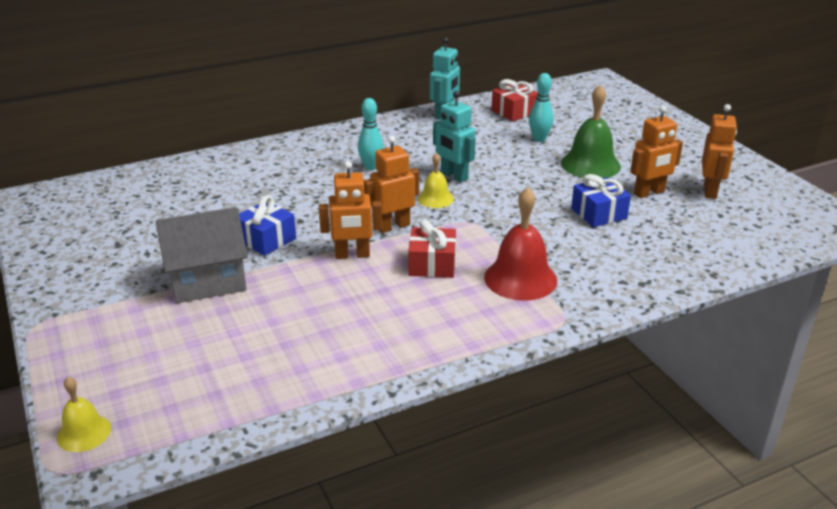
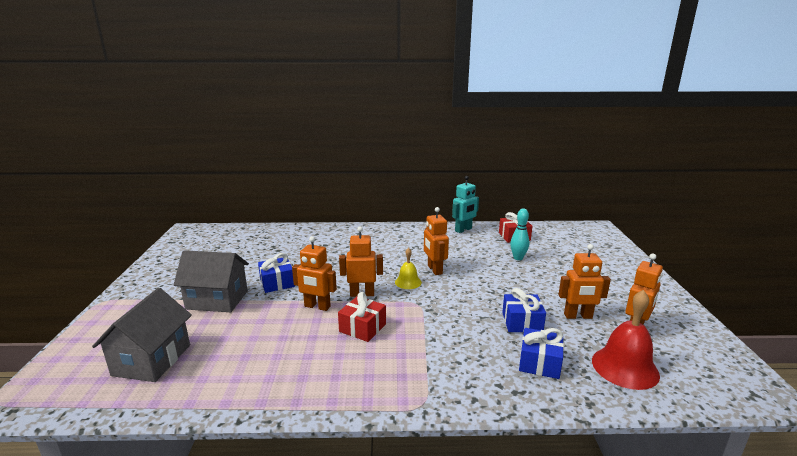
camera: 25 degrees right, 10 degrees down
(84, 433) = (41, 379): yellow bell -> none
(209, 369) = (152, 360): none -> grey house
(371, 167) = (385, 252): turquoise bowling pin -> none
(454, 176) = (434, 270): turquoise robot -> orange robot
(520, 278) = (416, 357): red bell -> red bell (625, 367)
(590, 164) = (544, 284): green bell -> none
(645, 250) = (539, 363): none -> blue gift

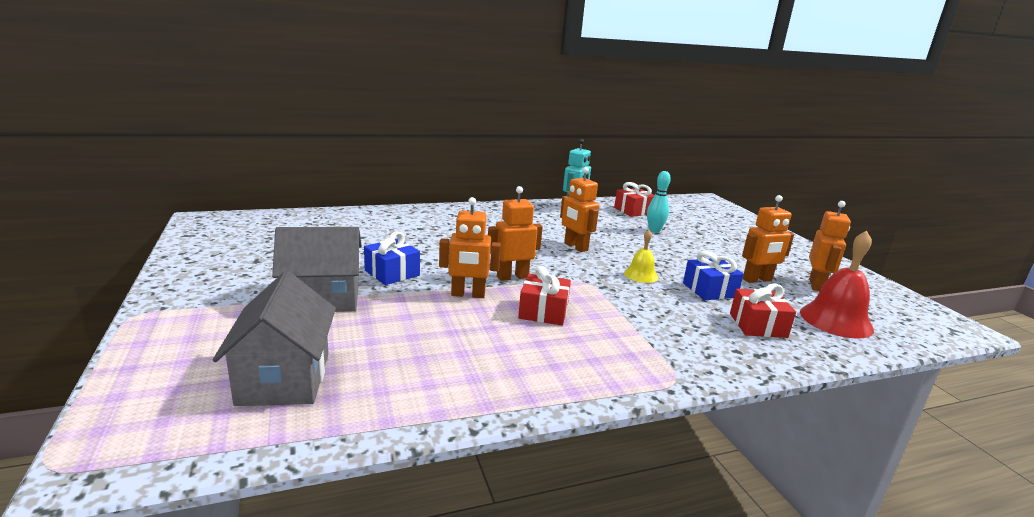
camera: 20 degrees left, 0 degrees up
(408, 282) = (556, 261): yellow bell -> yellow bell (641, 275)
(539, 363) = (758, 325): blue gift -> red gift

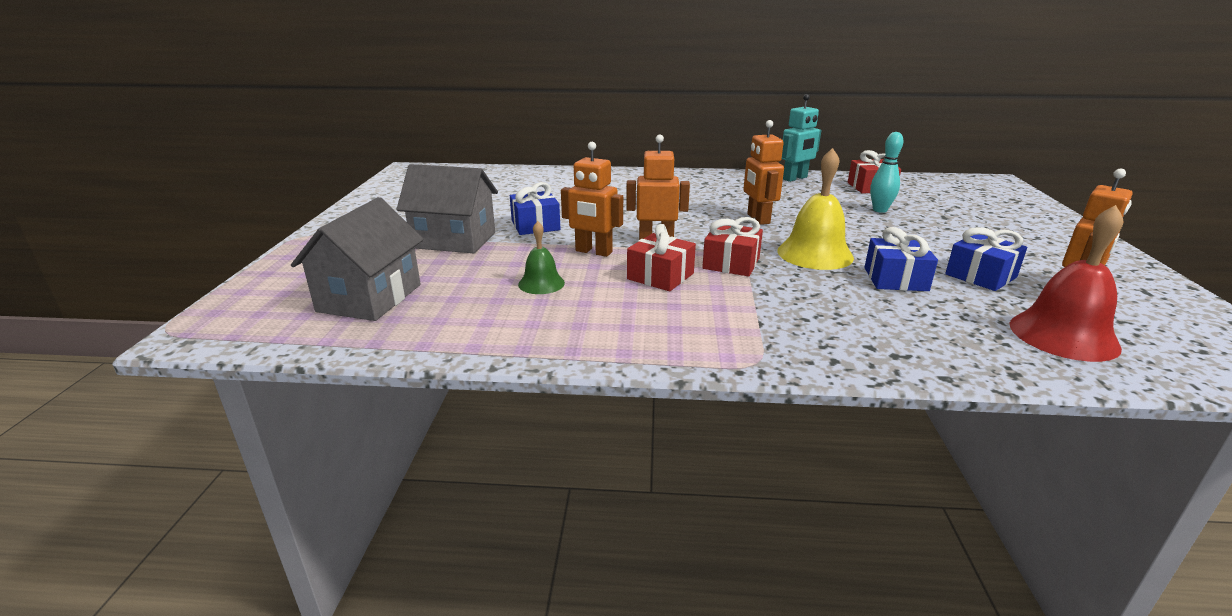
camera: 25 degrees right, 5 degrees up
(447, 334) = (541, 283): none -> green bell
(641, 275) = (815, 254): yellow bell -> yellow bell, size x1.76
(757, 280) = (980, 276): orange robot -> blue gift
(758, 325) = (929, 324): red gift -> red gift (731, 263)

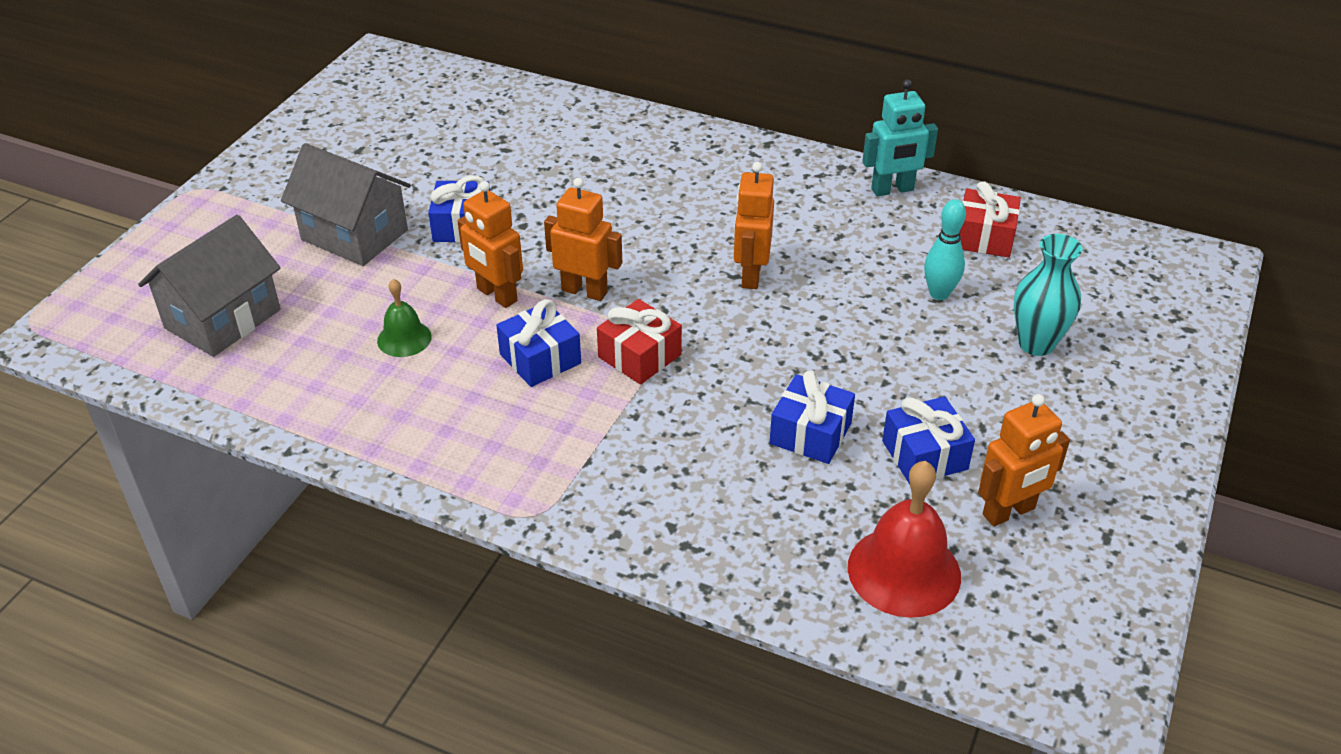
camera: 20 degrees right, 15 degrees up
(660, 276) = (540, 359): red gift -> blue gift
(815, 254) = (757, 363): yellow bell -> none
(964, 220) = (1036, 344): none -> turquoise vase

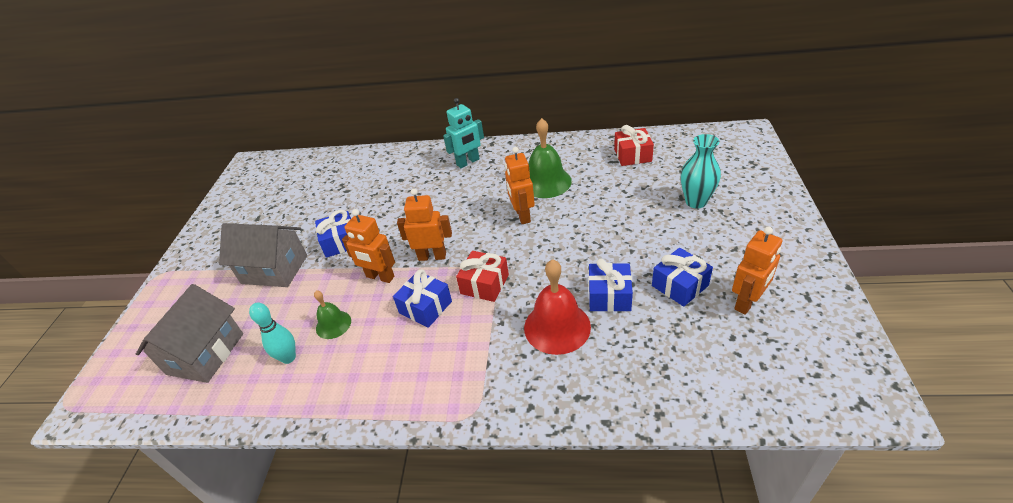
camera: 15 degrees left, 0 degrees up
(817, 235) = (546, 182): none -> green bell
(892, 190) = (571, 146): turquoise robot -> turquoise robot (468, 162)
(904, 571) = (715, 362): red bell -> red bell (557, 327)
(939, 294) = (629, 192): turquoise bowling pin -> turquoise bowling pin (288, 358)

